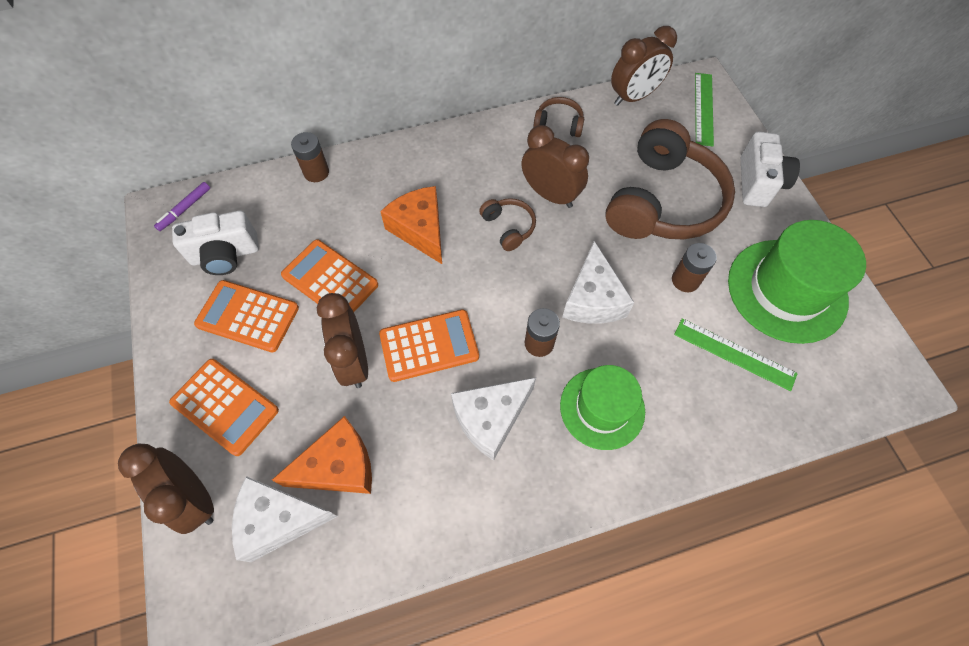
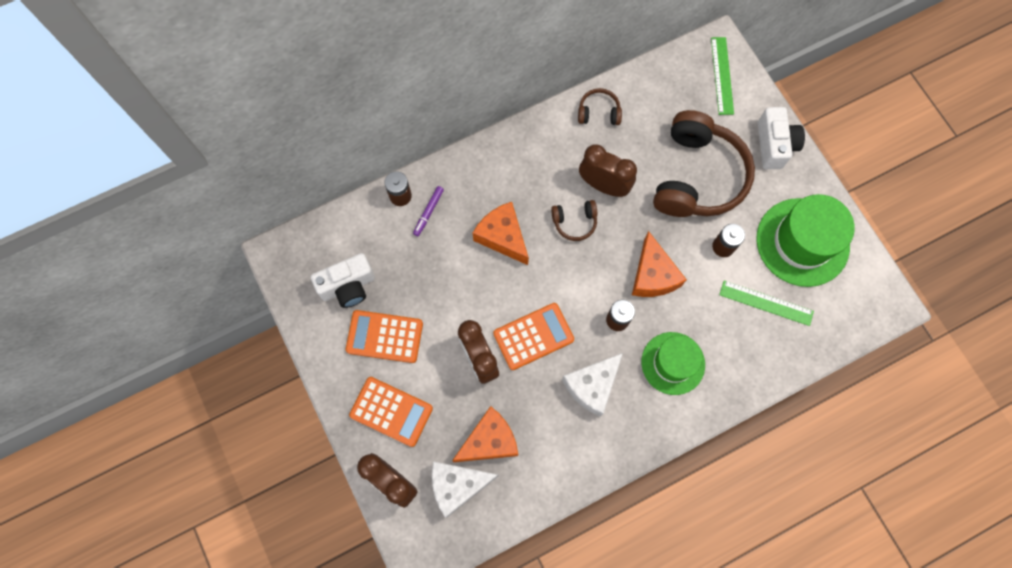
camera: 10 degrees left, 10 degrees up
(185, 209) = (299, 250): purple marker -> purple marker (428, 212)
(330, 280) = (441, 294): orange calculator -> none
(508, 227) = (574, 222): brown headphones -> brown headphones turned 120 degrees clockwise
(592, 299) = (653, 275): white cheese -> orange cheese
(634, 97) = (660, 73): brown clock -> none

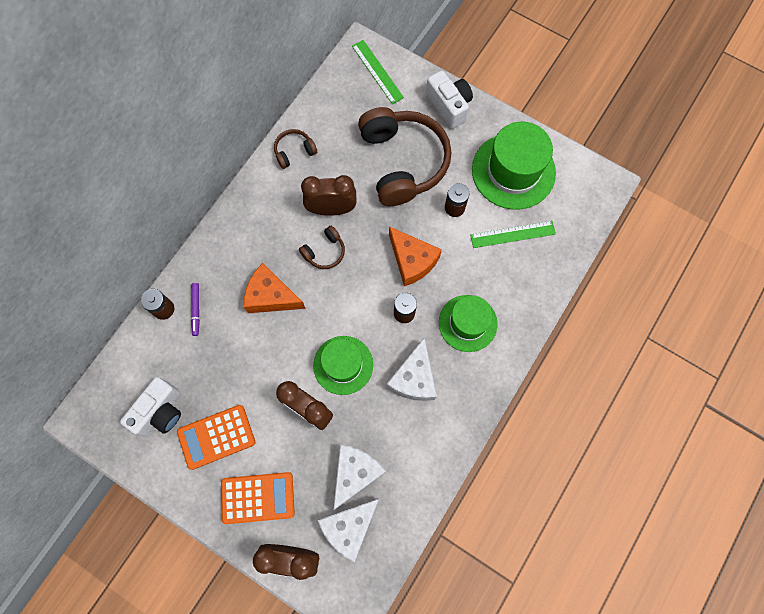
camera: 30 degrees left, 0 degrees up
(489, 441) = (355, 473): orange cheese -> white cheese
(533, 336) = (343, 365): orange calculator -> green hat

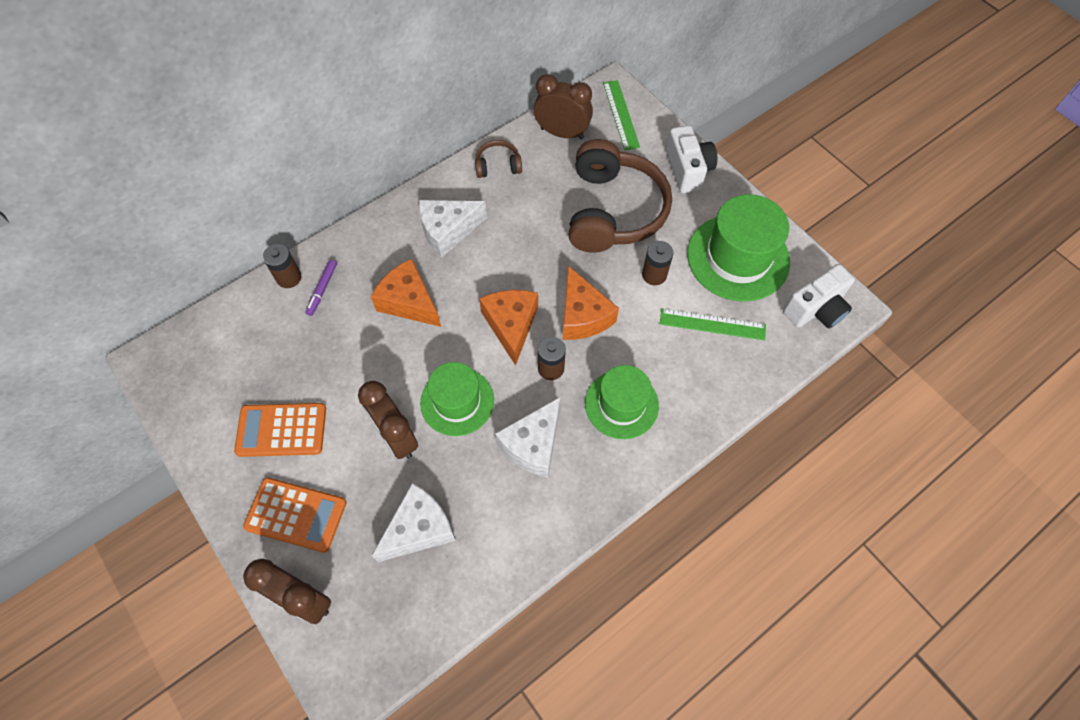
camera: 20 degrees right, 10 degrees down
(160, 411) = (234, 381): white camera -> white camera (815, 309)
(324, 252) = (487, 275): brown headphones -> none
(331, 209) = (514, 234): brown clock -> brown clock (562, 133)
(349, 527) = (386, 589): white cheese -> white cheese (448, 231)
(360, 288) = (511, 325): none -> orange cheese

